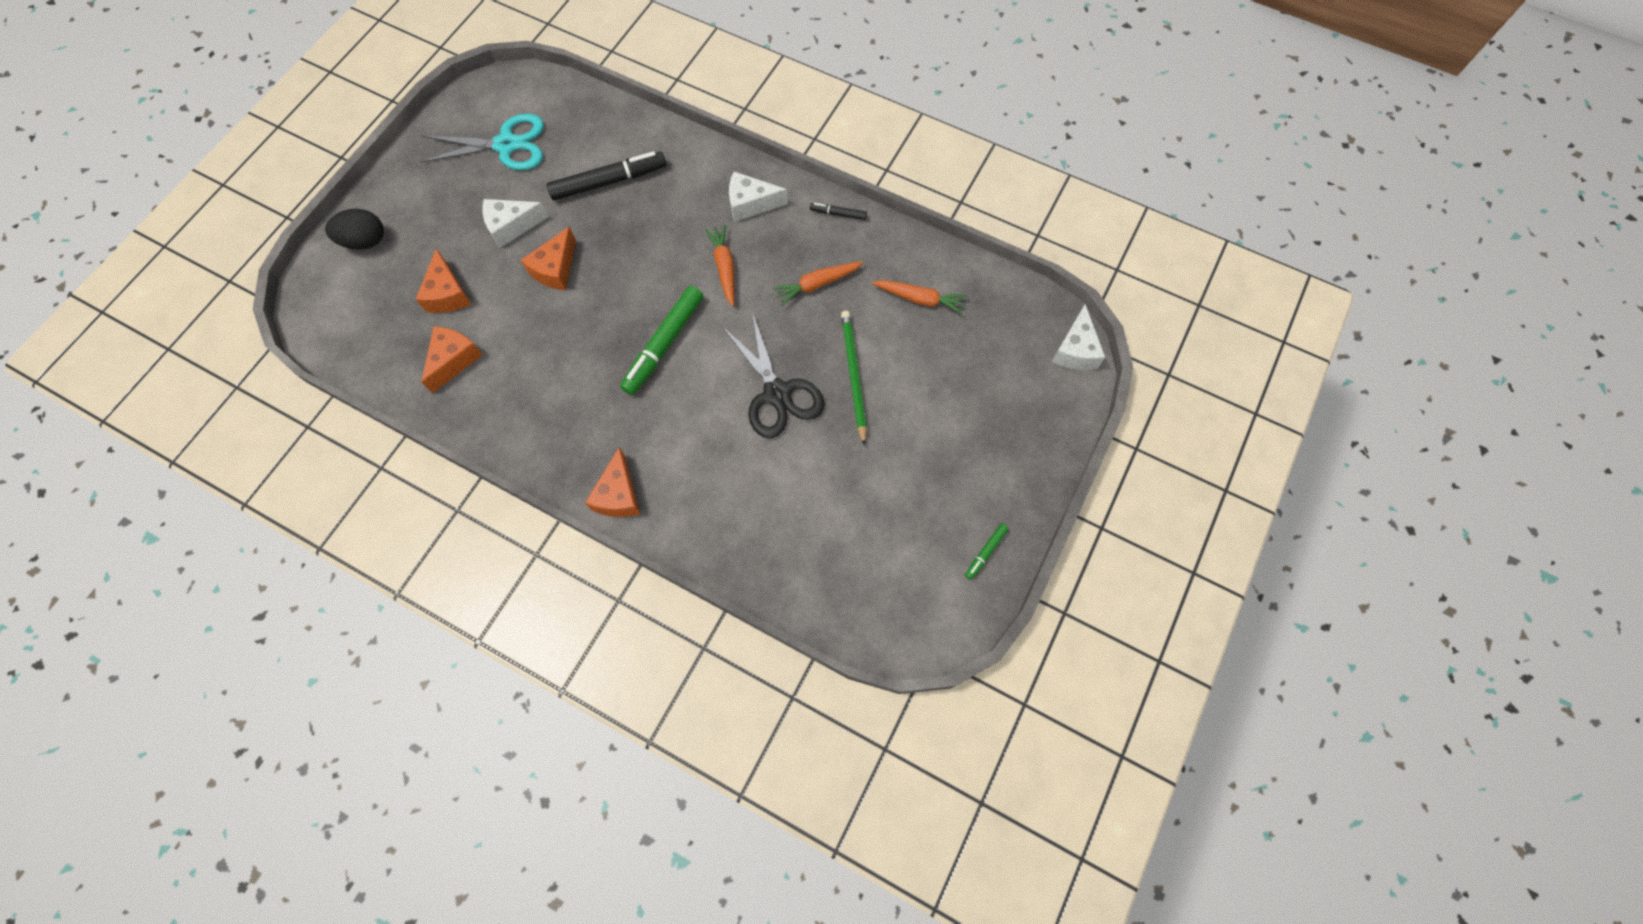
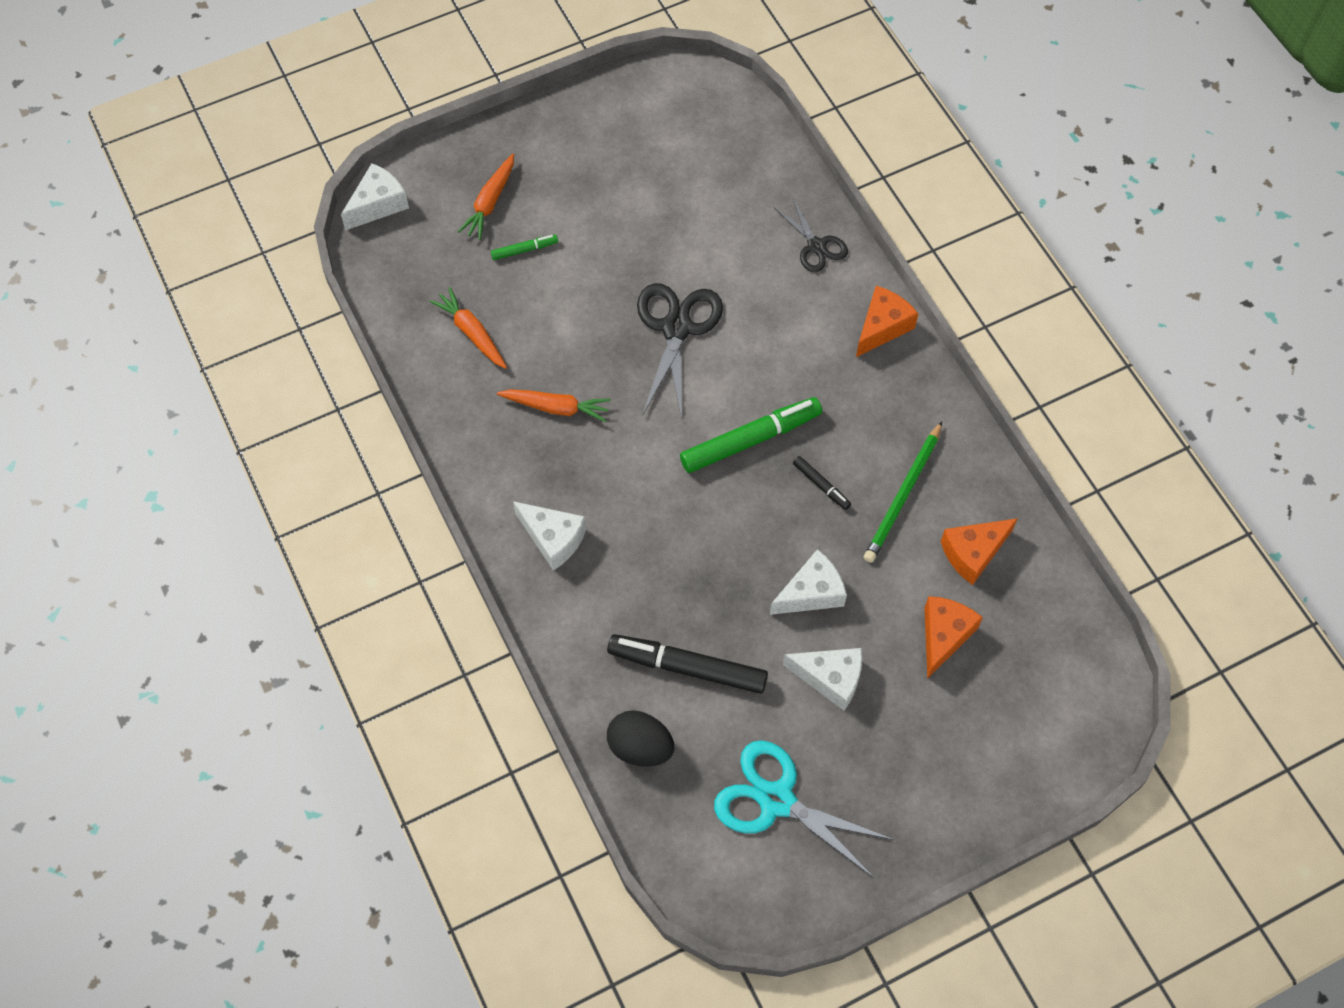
camera: 145 degrees left, 5 degrees down
(365, 241) = (1008, 766): black egg -> black egg (640, 747)
(555, 269) = (811, 592): orange cheese -> white cheese
(716, 534) = (816, 246): none -> black scissors
(724, 267) = (634, 483): orange carrot -> orange carrot (490, 202)
(838, 214) = (473, 469): black marker -> black marker (821, 485)
(853, 375) = (594, 302): green pencil -> green pencil (903, 495)
(985, 552) = (605, 107): green marker -> green marker (524, 250)

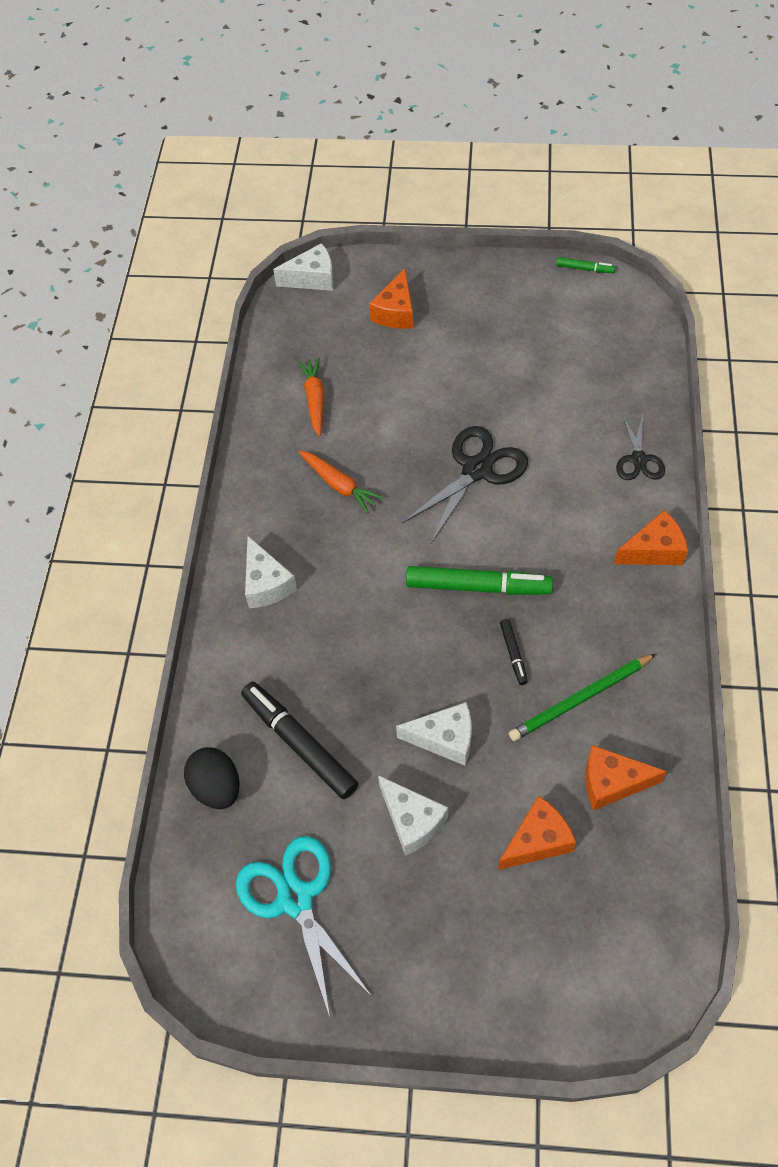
camera: 35 degrees right, 5 degrees down
(490, 202) = (396, 312): orange carrot -> orange cheese
(524, 250) = (397, 357): green marker -> green marker (585, 269)

